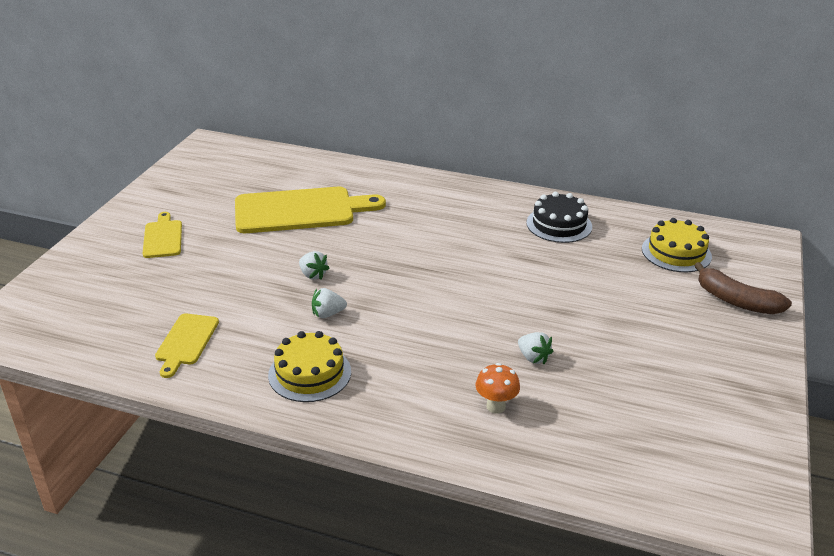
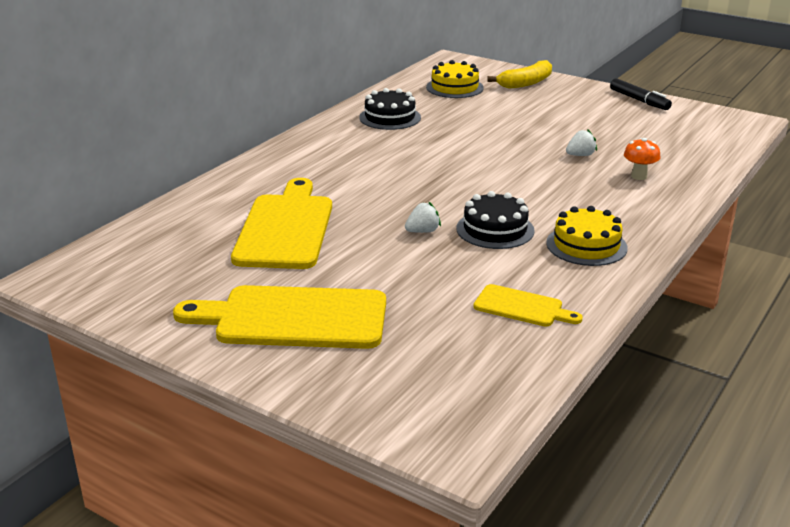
camera: 75 degrees left, 5 degrees down
(163, 237) = (294, 318): yellow cutting board -> yellow cutting board, size x1.96
(328, 314) = (495, 229): white strawberry -> black cake
(736, 301) = (526, 83): brown banana -> yellow banana
(755, 401) = (639, 100): none -> black marker

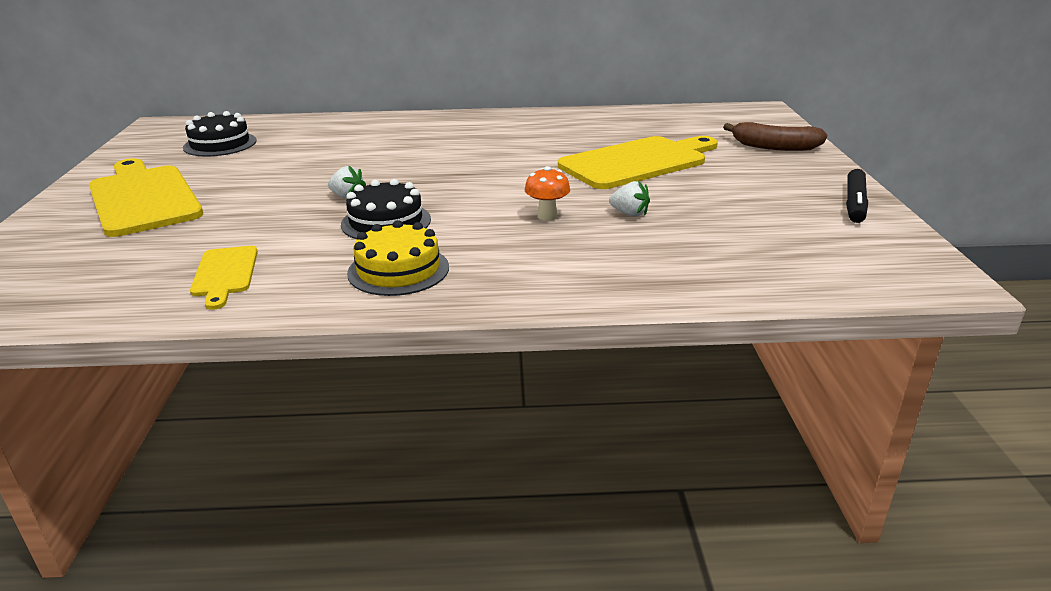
camera: 55 degrees right, 0 degrees up
(286, 228) = (300, 155): yellow cutting board -> yellow cutting board (637, 162)
(390, 117) = (575, 126): black cake -> black cake (220, 144)
(454, 87) = (695, 127): yellow cake -> none
(526, 83) = (774, 147): yellow banana -> brown banana
(639, 176) = (623, 254): orange mushroom -> orange mushroom (547, 216)

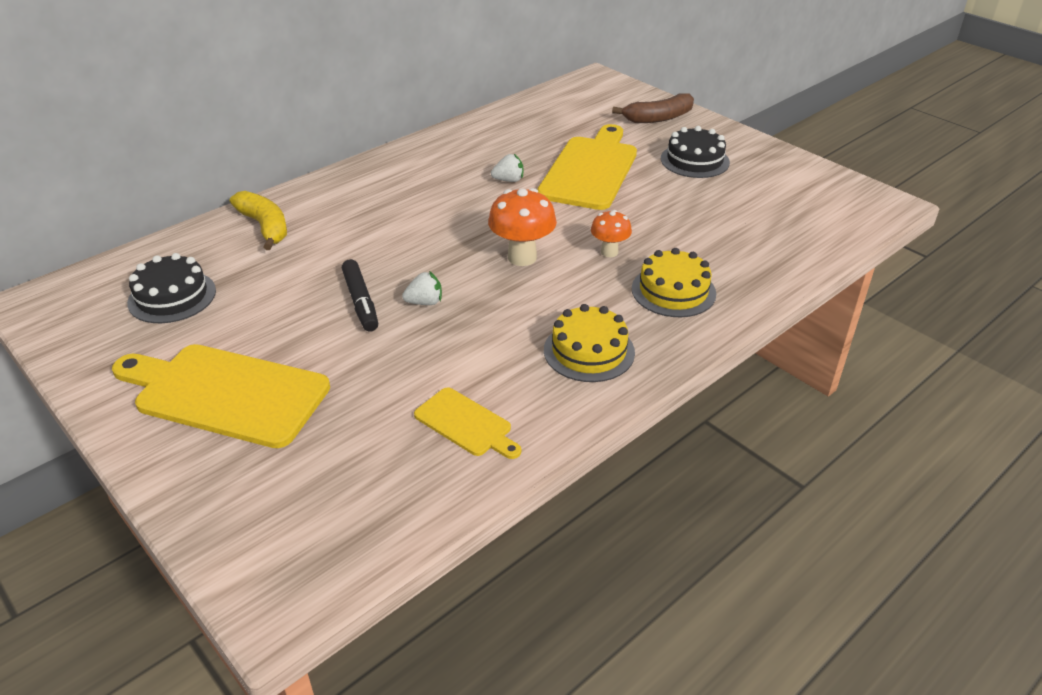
camera: 40 degrees left, 10 degrees up
(338, 128) = (265, 227): none -> yellow banana
(386, 222) = (502, 312): black cake -> black cake (694, 160)
(469, 196) = (522, 257): none -> orange mushroom
(552, 260) = (673, 291): none -> yellow cake
(629, 213) = (659, 225): white strawberry -> white strawberry (509, 180)
(855, 204) = (773, 157): black marker -> black marker (361, 302)

